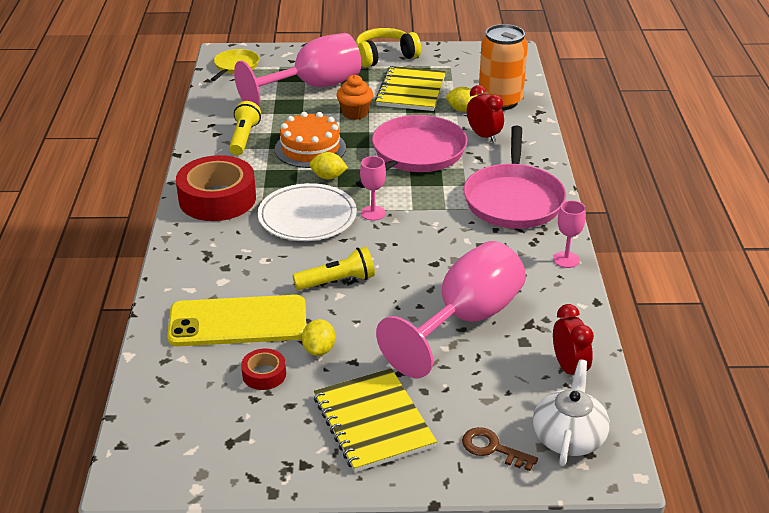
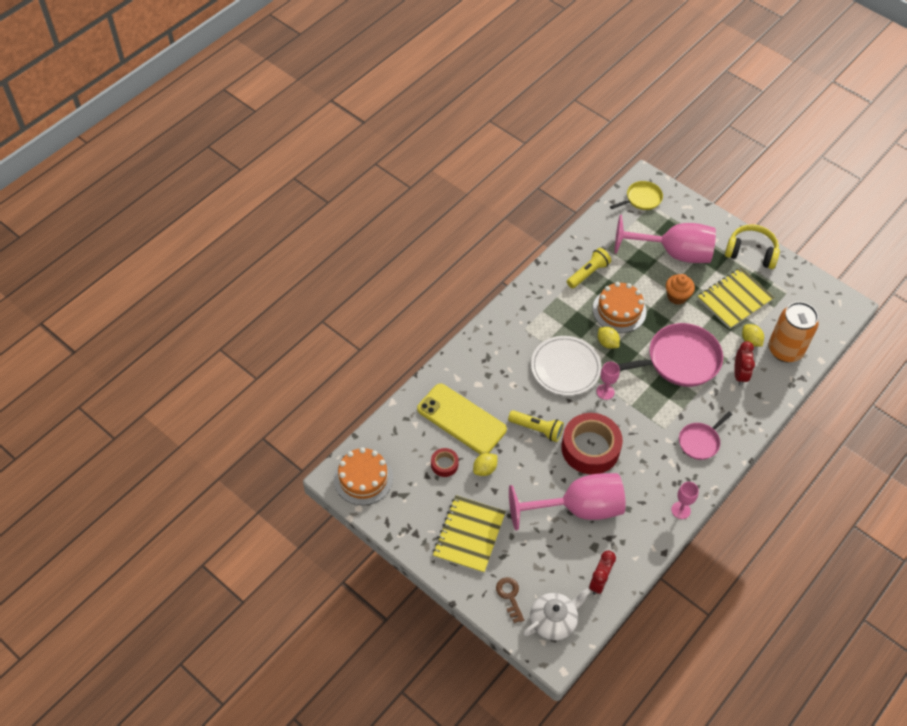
camera: 40 degrees right, 20 degrees up
(169, 453) = (363, 478): none -> orange cake
(217, 199) = (528, 317): red tape -> red tape (590, 448)
(513, 199) = (700, 441): pink pan -> pink pan, size x0.54

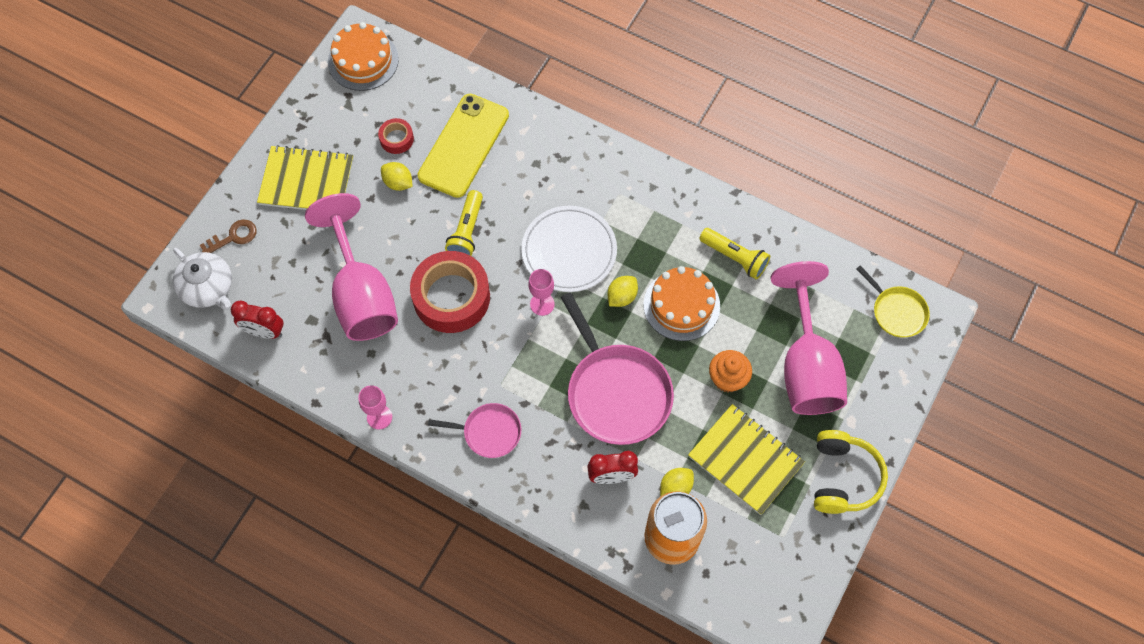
camera: 80 degrees right, 10 degrees up
(700, 441) = (489, 432): pink pan -> pink pan turned 150 degrees clockwise

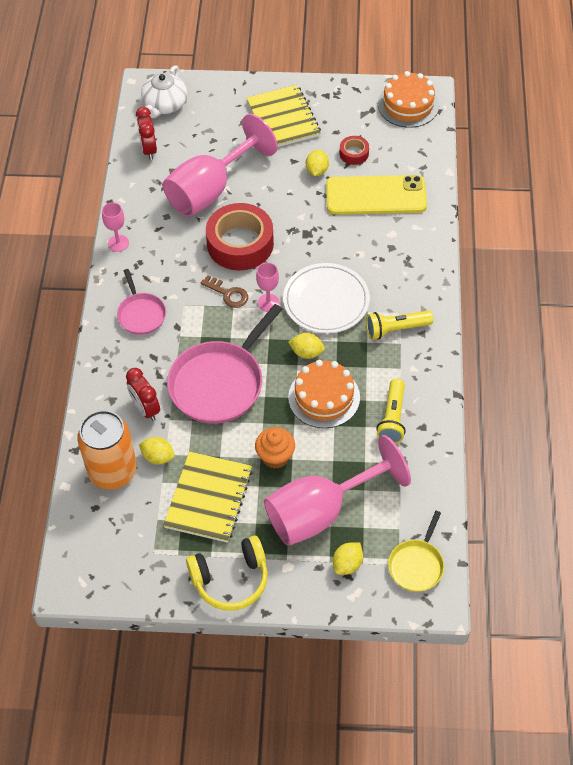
camera: 65 degrees right, 10 degrees down
(233, 237) = (213, 100): brown key -> brown key (228, 294)
(466, 231) = (302, 229): yellow flashlight -> yellow flashlight (396, 329)
(871, 369) = (347, 564): none -> yellow lemon

